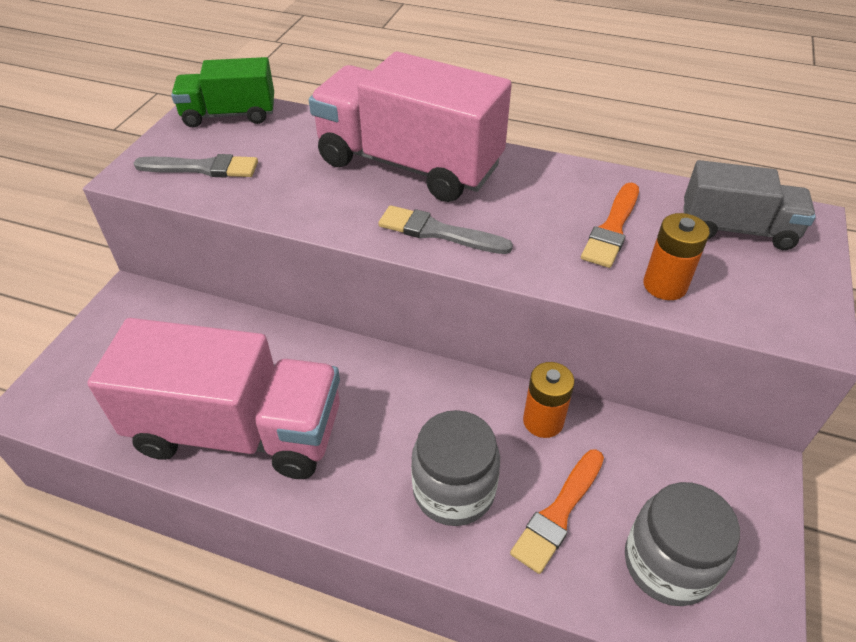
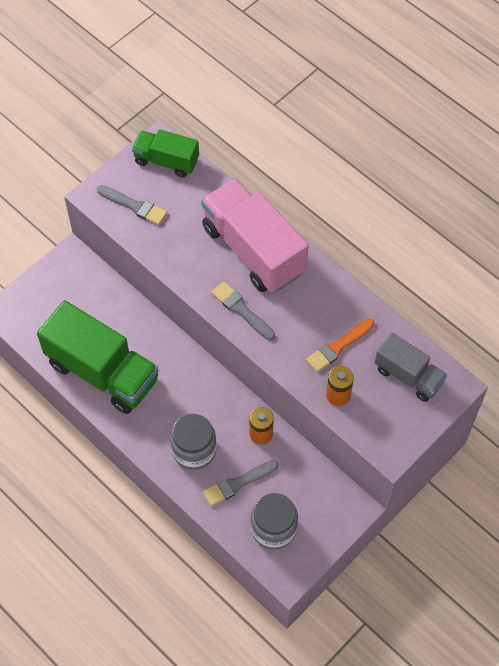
camera: 25 degrees right, 15 degrees up
(238, 431) = (102, 372): pink truck -> green truck
(558, 513) = (237, 483): orange brush -> grey brush

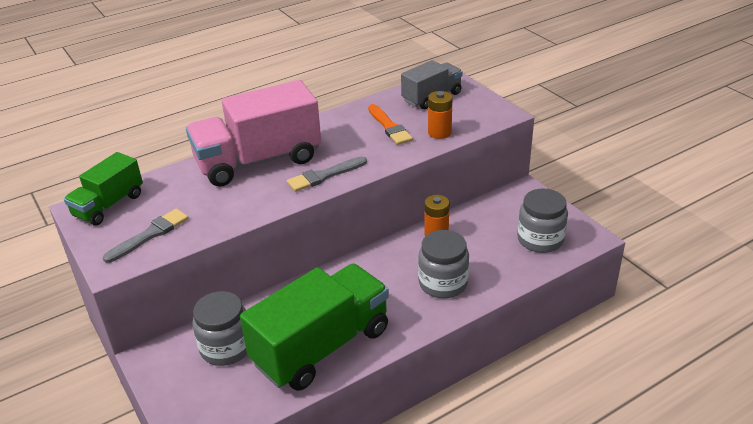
camera: 75 degrees left, 25 degrees down
(90, 305) = (226, 347): none -> grey jar
(237, 483) = (488, 257): grey brush -> none

